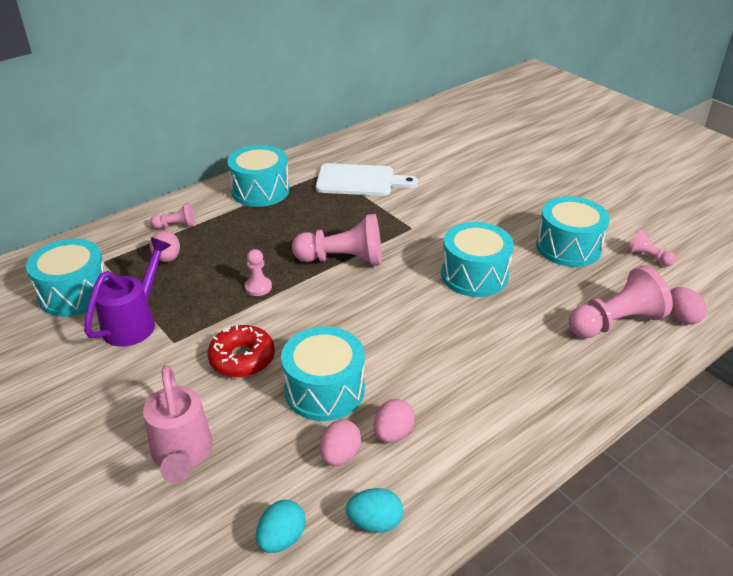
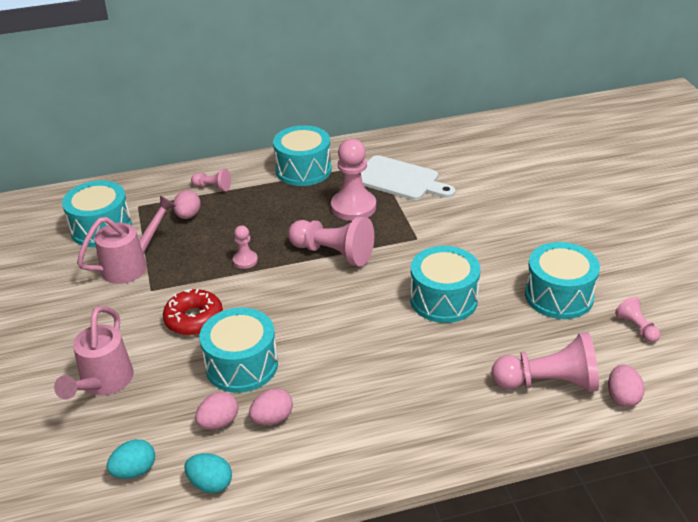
camera: 25 degrees right, 0 degrees up
(135, 322) = (131, 265): purple watering can -> pink watering can
(333, 214) = (353, 207): none -> pink pawn

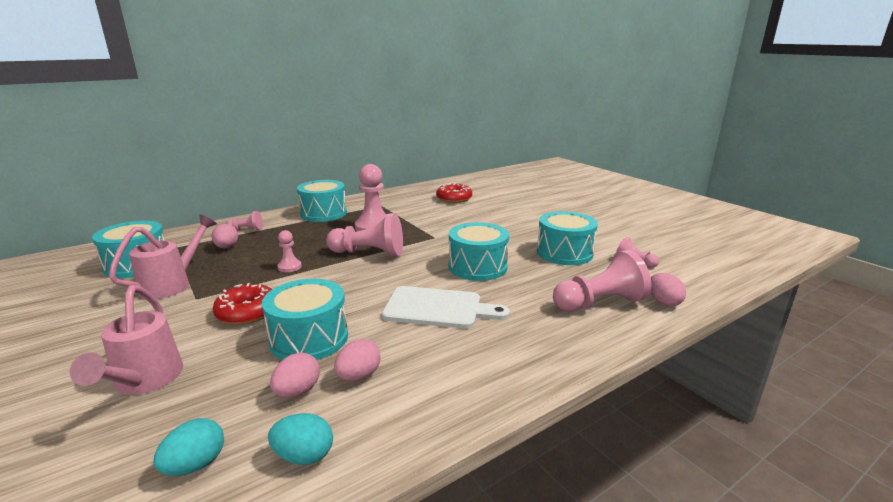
camera: 20 degrees left, 15 degrees down
(400, 180) = (403, 210): white cutting board -> white cutting board (438, 308)
(474, 164) = (454, 199): none -> red donut

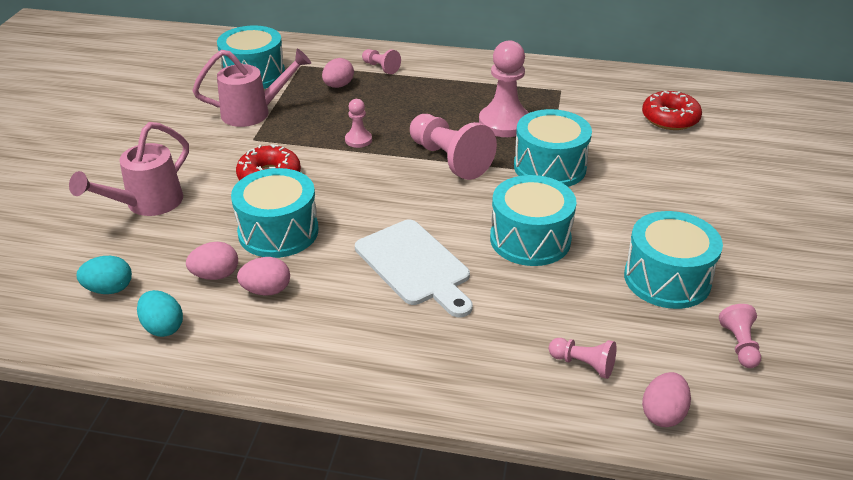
camera: 45 degrees right, 15 degrees up
(323, 213) = (481, 76): turquoise drum -> turquoise drum (550, 167)
(599, 303) = (583, 364): pink pawn -> pink pawn, size x0.51

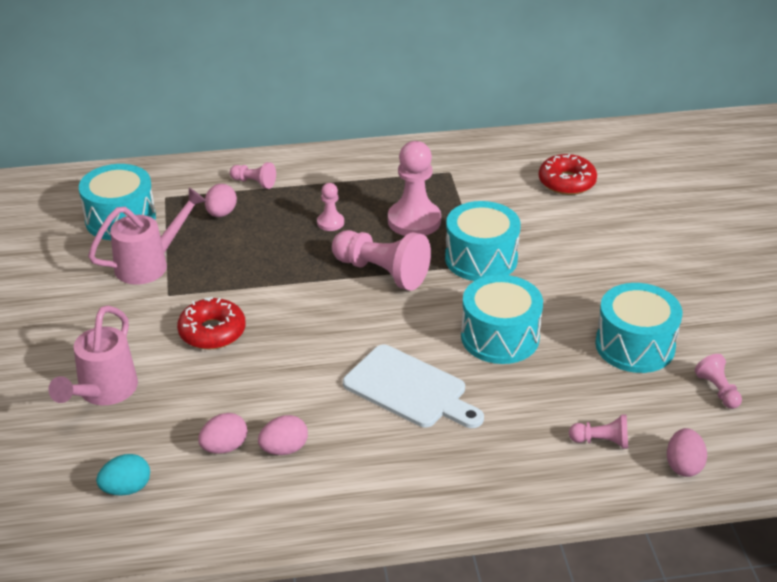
camera: 20 degrees left, 0 degrees up
(163, 327) = (206, 511): turquoise egg -> none
(278, 232) = (258, 388): turquoise drum -> none
(358, 140) = (279, 271): pink pawn -> pink pawn (330, 222)

